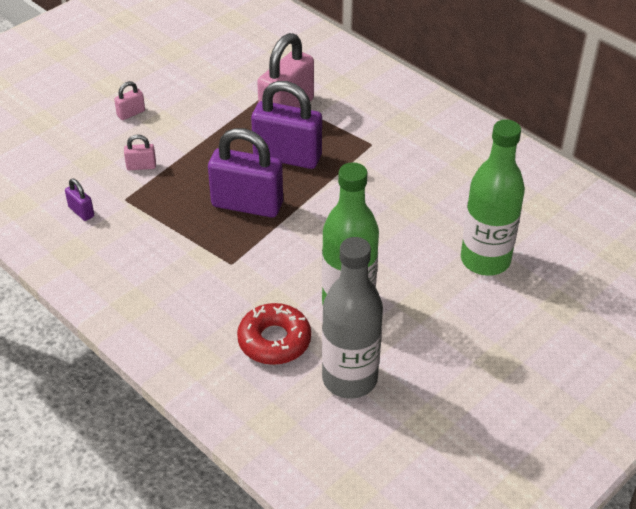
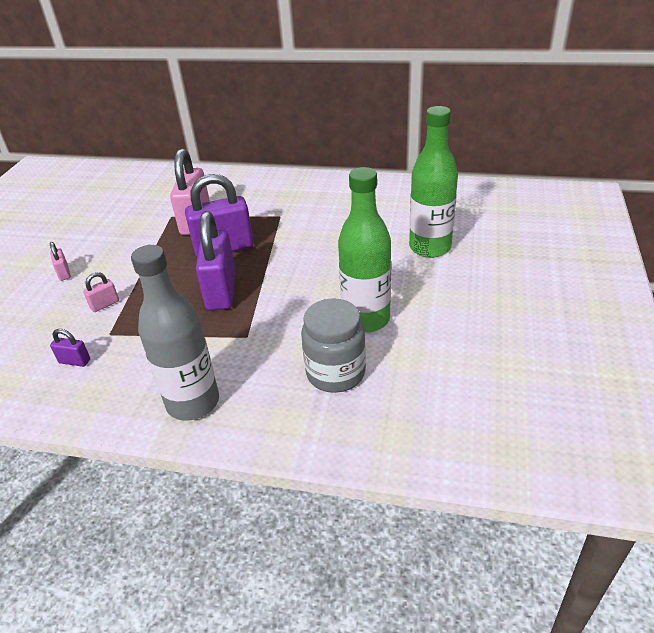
camera: 30 degrees left, 5 degrees down
(131, 113) = (64, 273): pink padlock -> pink padlock turned 45 degrees counterclockwise
(247, 205) = (221, 291): purple padlock -> purple padlock turned 75 degrees counterclockwise
(274, 340) = (335, 373): red donut -> grey jar
(349, 379) = (421, 369): grey bottle -> grey bottle (193, 402)

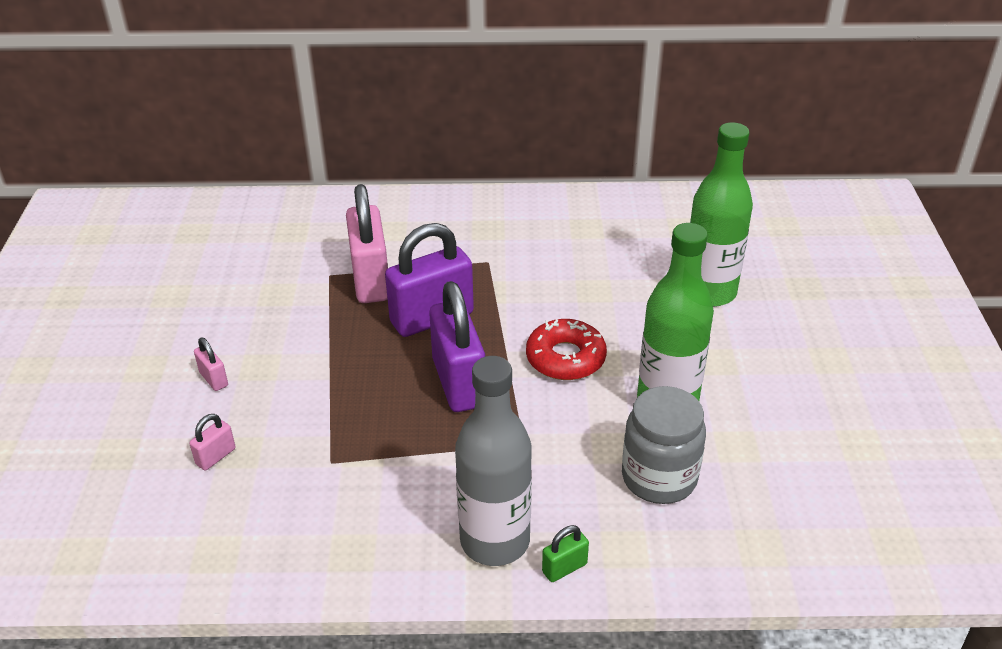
camera: 15 degrees left, 0 degrees up
(75, 361) = (302, 507): purple padlock -> none
(105, 304) = (301, 420): pink padlock -> pink padlock (216, 456)
(234, 429) = (564, 568): none -> green padlock
(304, 282) = (565, 358): none -> red donut

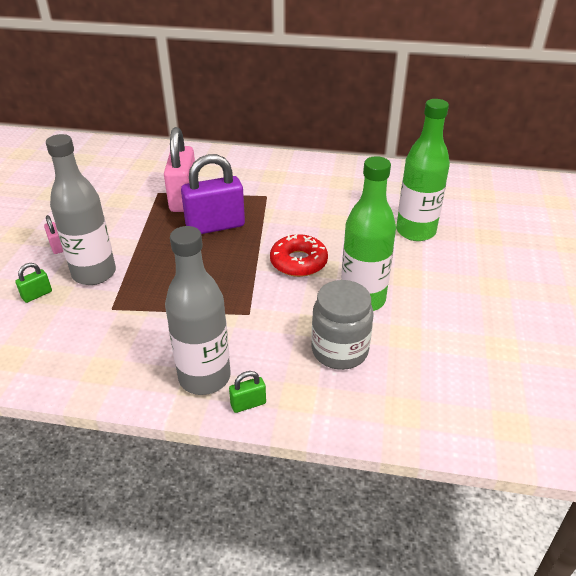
camera: 10 degrees right, 0 degrees up
(216, 456) = (37, 295): pink padlock -> green padlock
(285, 413) = (94, 273): none -> grey bottle
(459, 383) = (218, 269): purple padlock -> none

